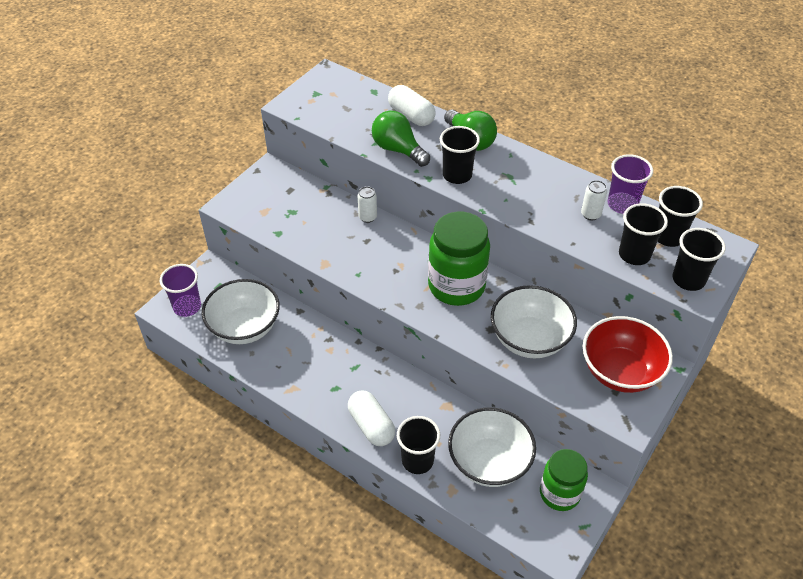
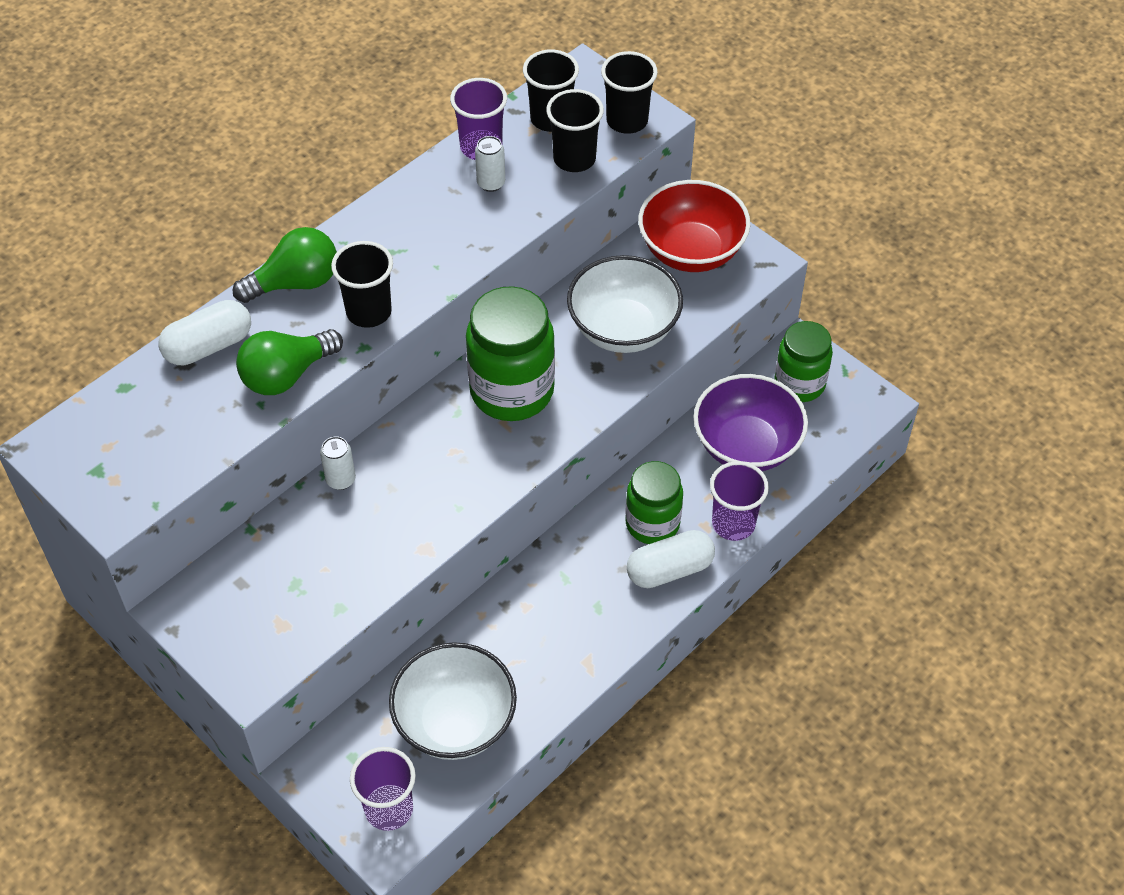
camera: 80 degrees left, 5 degrees up
(407, 410) = (652, 523): none -> green jar
(417, 461) = (733, 524): black cup -> purple cup
(489, 462) = (746, 446): white bowl -> purple bowl

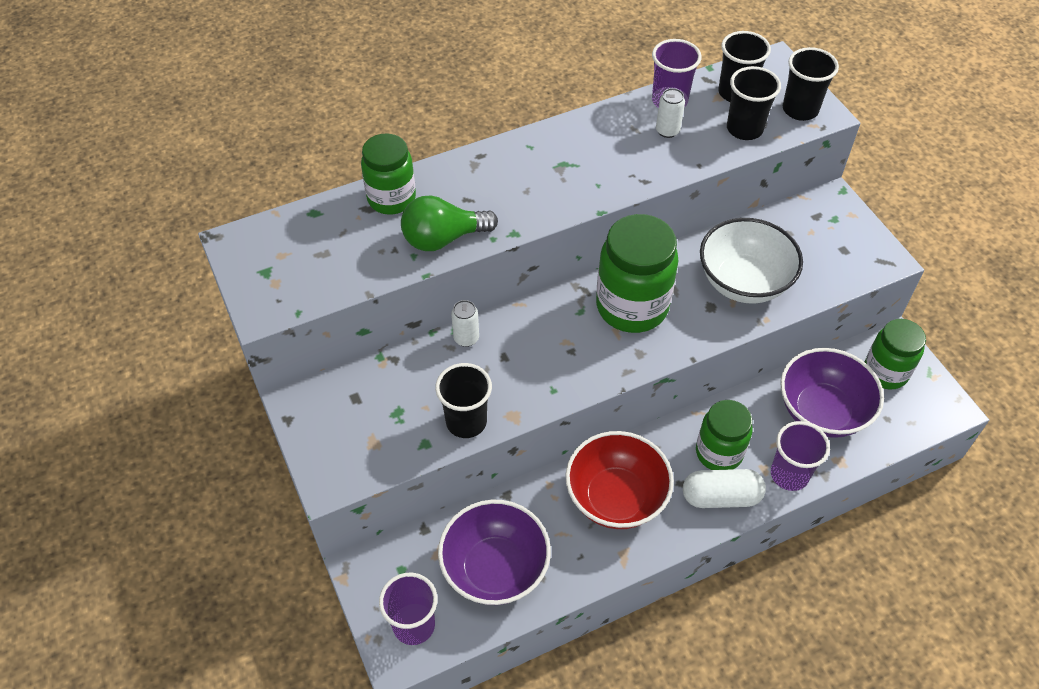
camera: 20 degrees right, 0 degrees up
(208, 346) = (391, 198): white capsule -> green jar
(295, 283) = (479, 168): green light bulb -> none
(369, 312) = (529, 206): black cup -> black cup (466, 422)
(455, 722) = (495, 569): white bowl -> purple bowl
(691, 251) = (823, 234): red bowl -> red bowl (616, 497)

